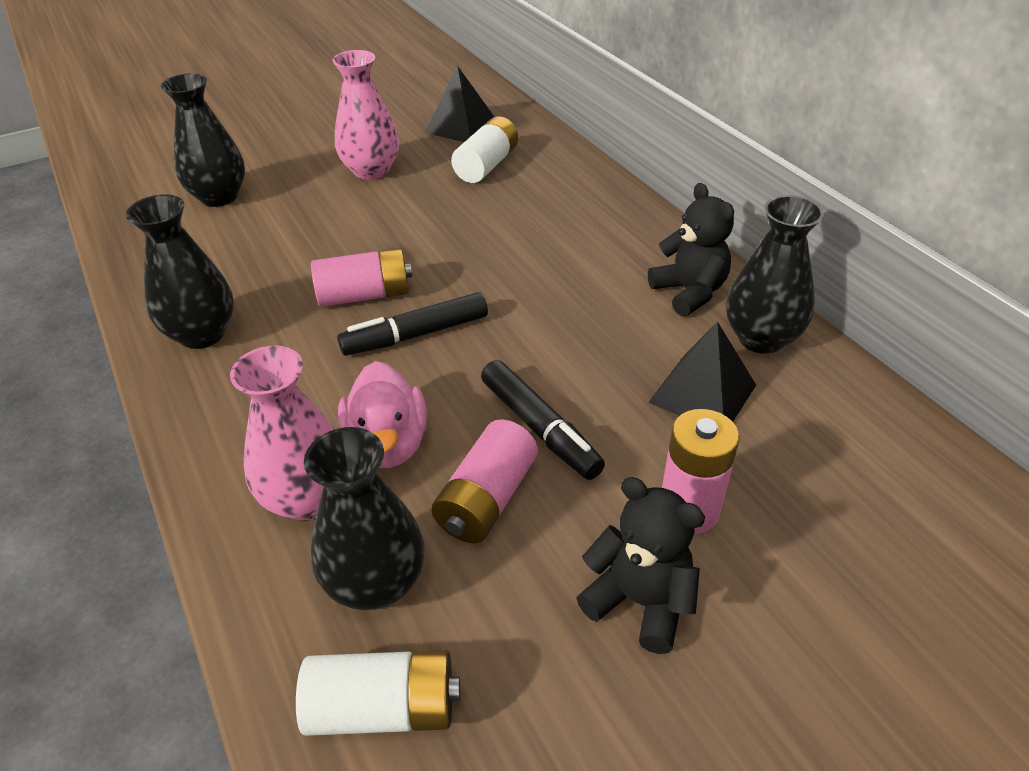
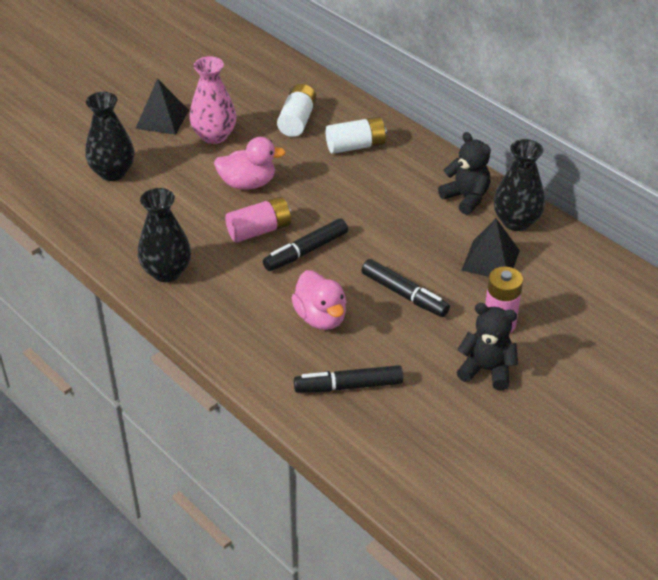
camera: 15 degrees left, 0 degrees up
(307, 498) = (289, 353): pink vase -> none
(376, 583) = (349, 386): black vase -> black marker
(382, 232) = (248, 183): none -> pink duck
(383, 707) = (379, 436): white battery -> white battery (355, 146)
(461, 126) = (263, 89): black pyramid -> black pyramid (162, 119)
(487, 499) = (390, 336): pink battery -> none

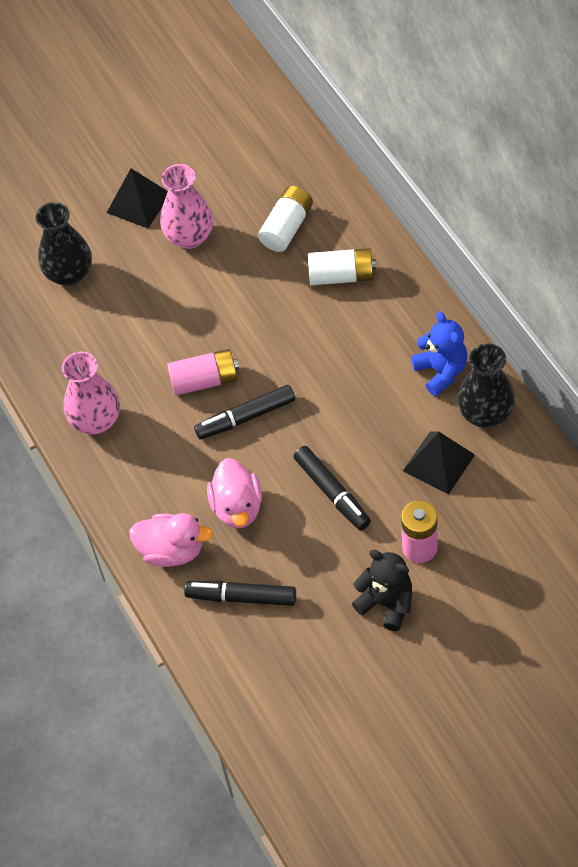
camera: 20 degrees right, 15 degrees up
(166, 272) = (96, 420): black vase -> pink vase
(248, 183) = (209, 312): pink duck -> pink duck (172, 550)
(466, 198) = (441, 371): black teddy bear -> blue teddy bear

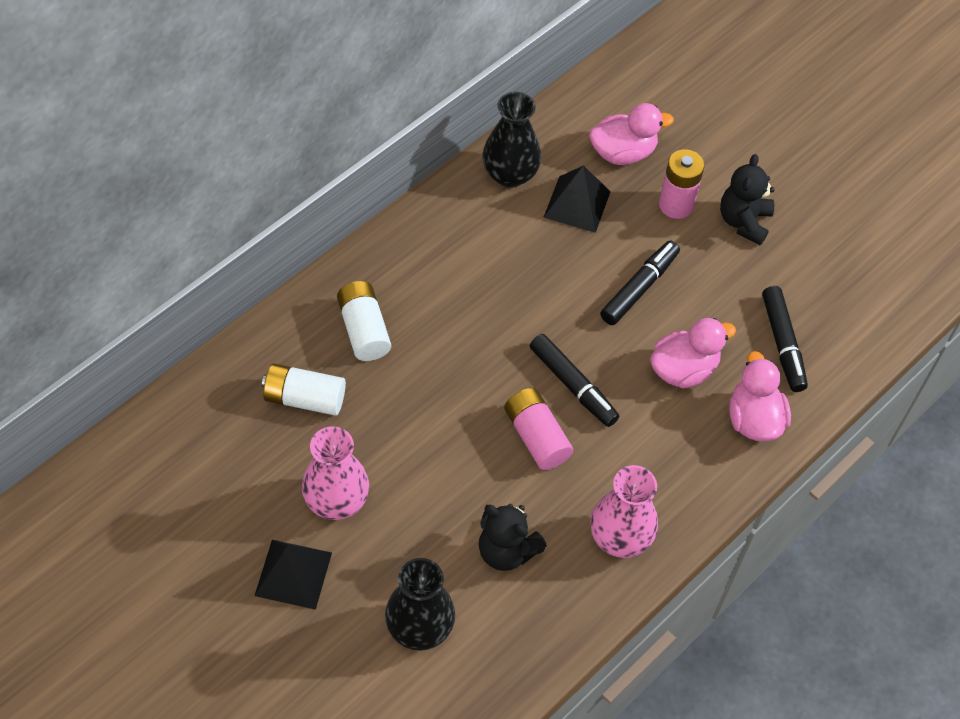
camera: 115 degrees left, 0 degrees up
(111, 340) = (506, 551): none -> black teddy bear
(441, 371) = (468, 218): blue teddy bear -> none
(493, 516) = (623, 152): none -> pink duck

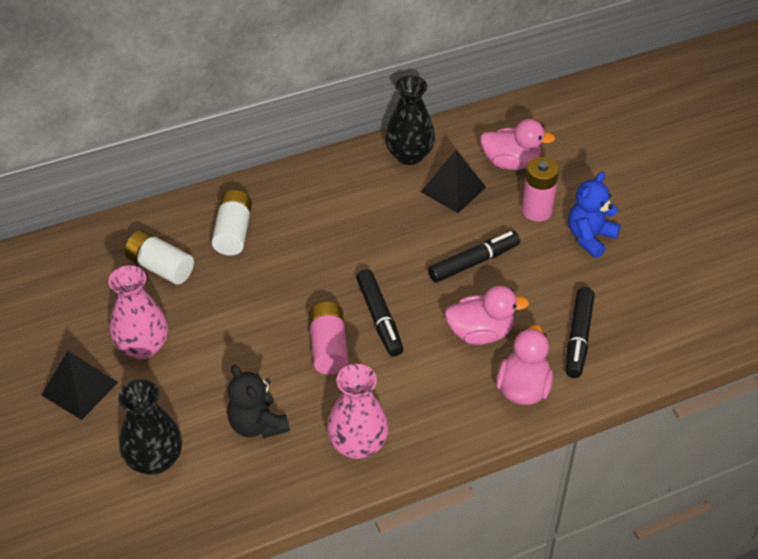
camera: 25 degrees right, 10 degrees down
(744, 221) = (590, 237): black teddy bear -> blue teddy bear

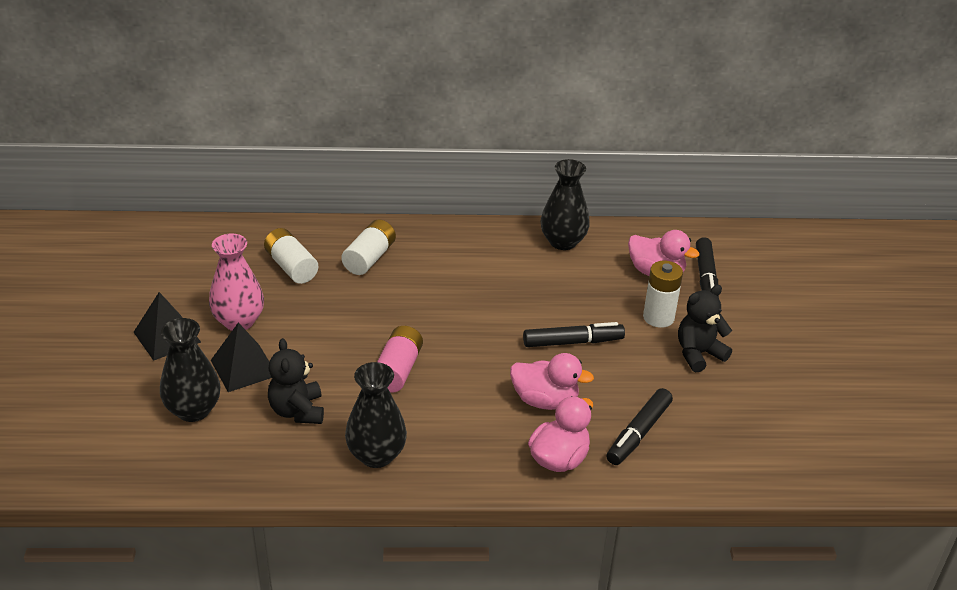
camera: 20 degrees right, 10 degrees down
(358, 444) = (376, 455): pink vase -> black vase
(379, 318) = (458, 360): black marker -> black marker (706, 277)
(453, 189) = (588, 279): black pyramid -> black pyramid (244, 368)
(536, 210) = (658, 317): pink battery -> white battery
(590, 237) = (698, 354): blue teddy bear -> black teddy bear

